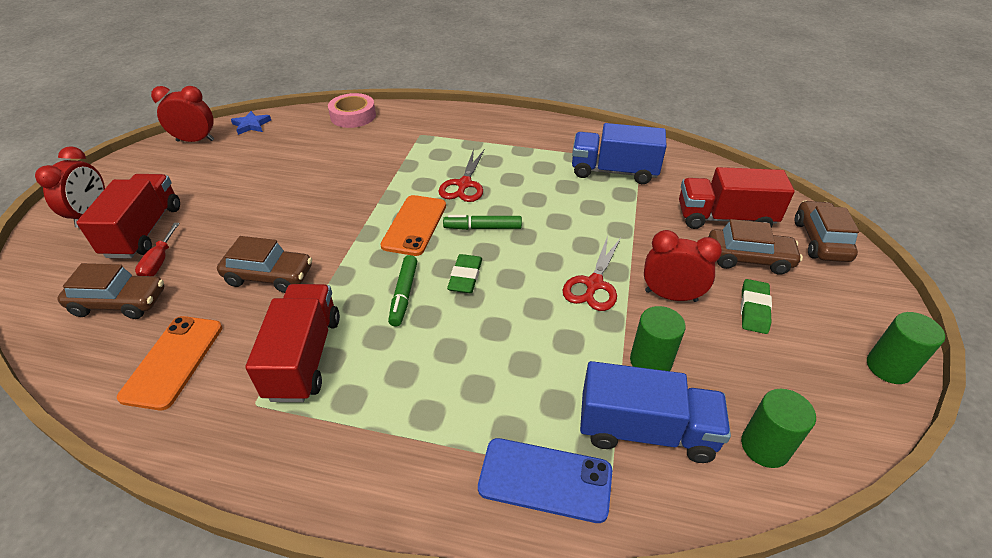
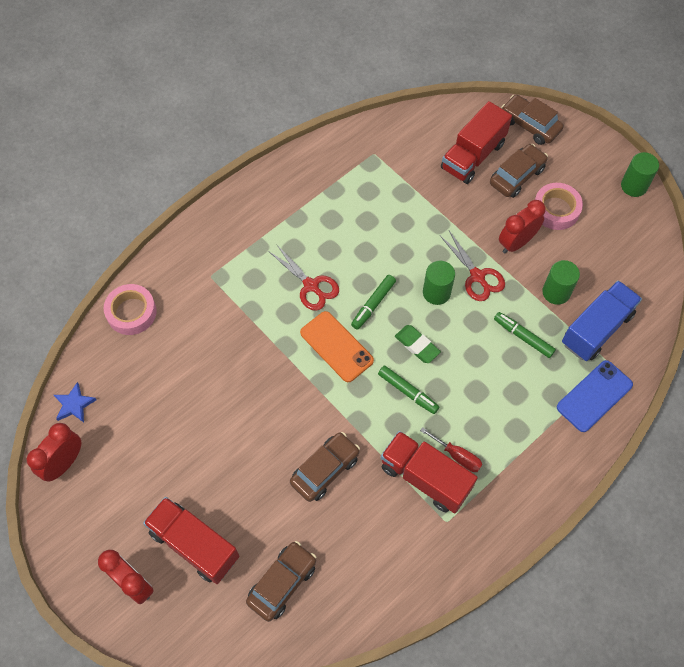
camera: 55 degrees left, 20 degrees up
(159, 262) = (249, 543): red screwdriver -> red screwdriver (457, 456)
(173, 361) = (374, 560): orange phone -> none
(559, 359) = (523, 337): none -> green marker
(613, 171) = (373, 179): blue truck -> none
(754, 309) = (556, 210): green eraser -> pink tape
(765, 447) = (639, 284): green cylinder -> green cylinder (436, 292)

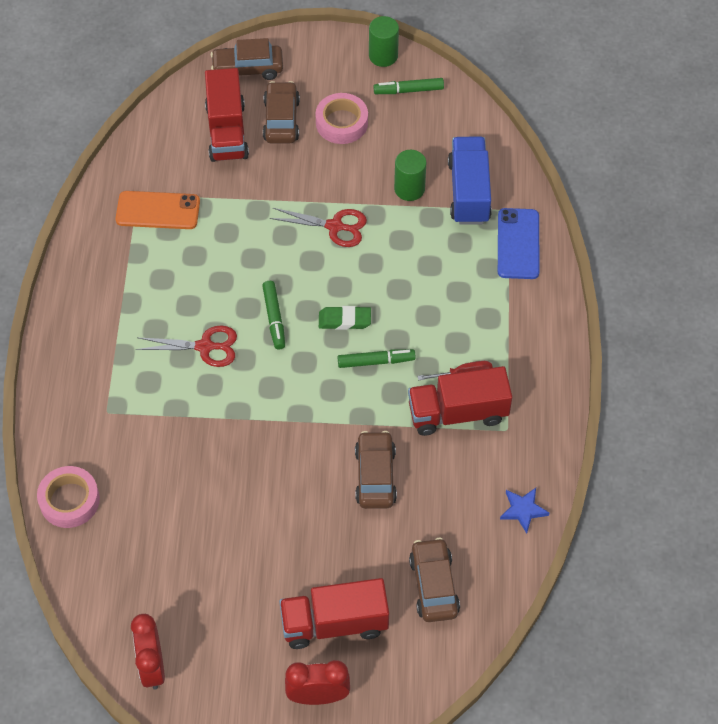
camera: 45 degrees left, 5 degrees down
(74, 404) = (106, 615): blue star -> blue star (523, 510)
(336, 347) = (280, 376): orange phone -> orange phone (158, 211)
(436, 292) = (316, 266): green cylinder -> none
(516, 243) = (338, 174): red clock -> none
(523, 337) = (420, 244): green marker -> green marker (408, 90)

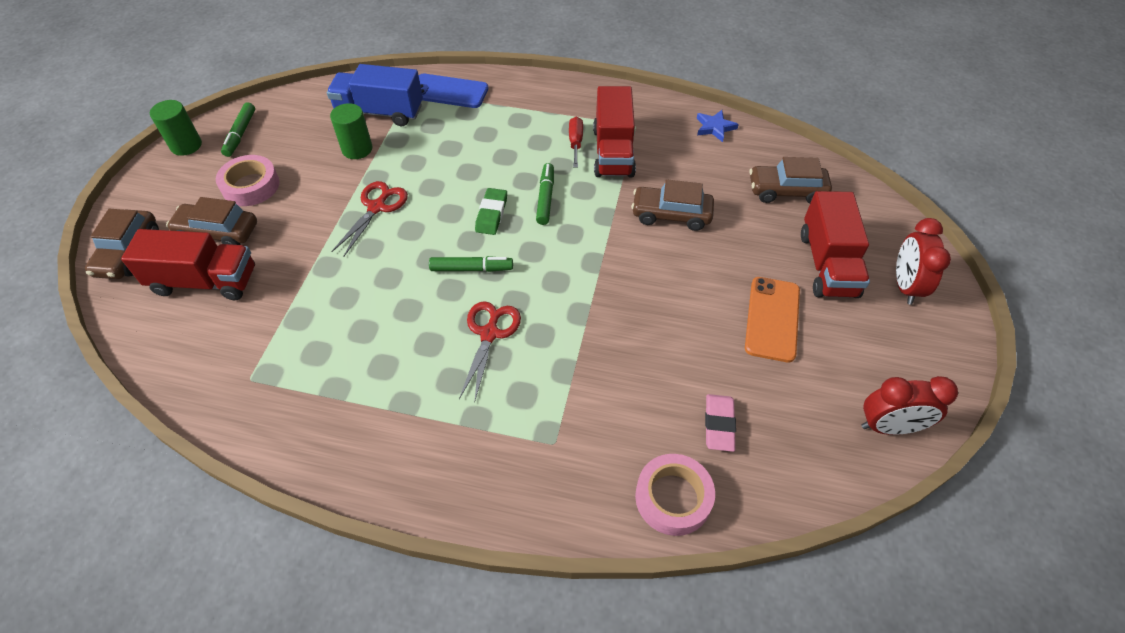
camera: 80 degrees left, 5 degrees down
(138, 530) = (719, 424): none -> pink eraser
(158, 211) = (283, 360): orange phone -> orange phone (772, 319)

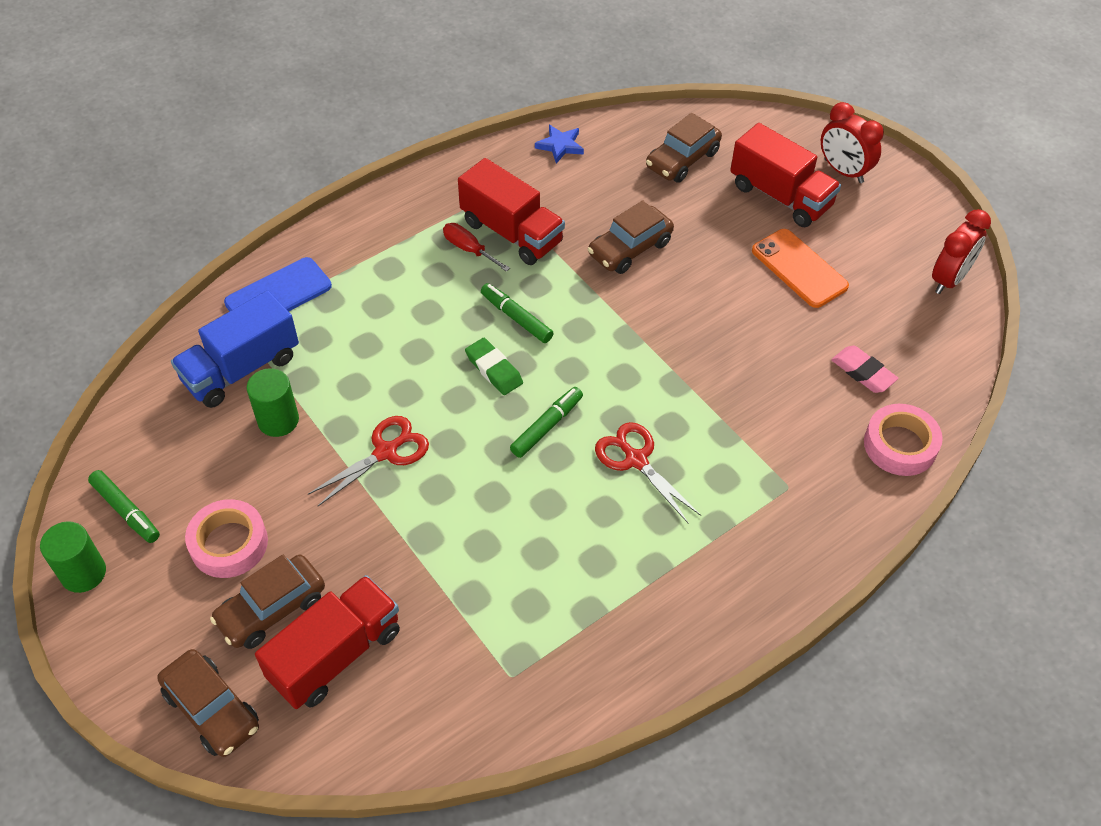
camera: 50 degrees left, 0 degrees up
(377, 207) = (386, 452): red scissors -> red scissors turned 75 degrees clockwise

